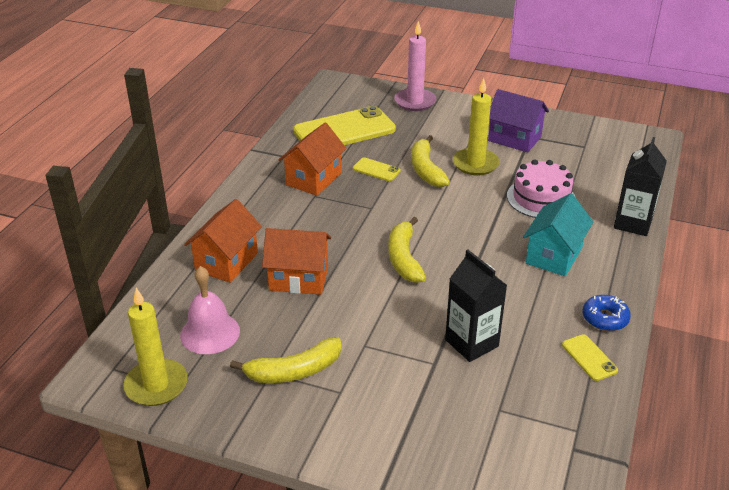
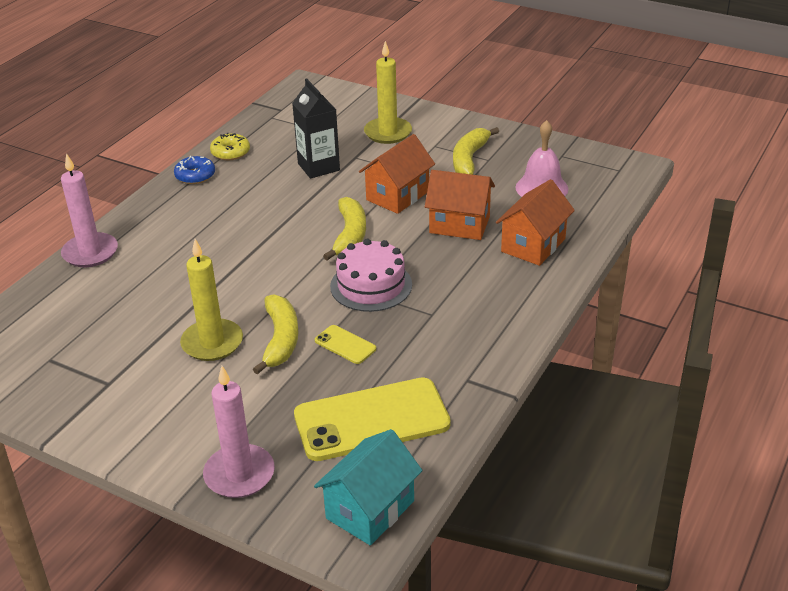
camera: 170 degrees left, 0 degrees up
(156, 385) = (580, 157): yellow candle -> yellow candle (388, 133)
(294, 371) = (469, 159): yellow banana -> yellow banana turned 60 degrees counterclockwise
(313, 179) = (430, 337): orange house -> orange house (397, 196)
(514, 139) = (133, 381): purple house -> none
(541, 198) = (165, 289): pink cake -> pink cake (371, 285)
(554, 255) = (199, 227): turquoise house -> turquoise house (370, 509)
(589, 357) = (230, 152): yellow phone -> yellow donut
(633, 223) = (90, 253): black carton -> pink candle

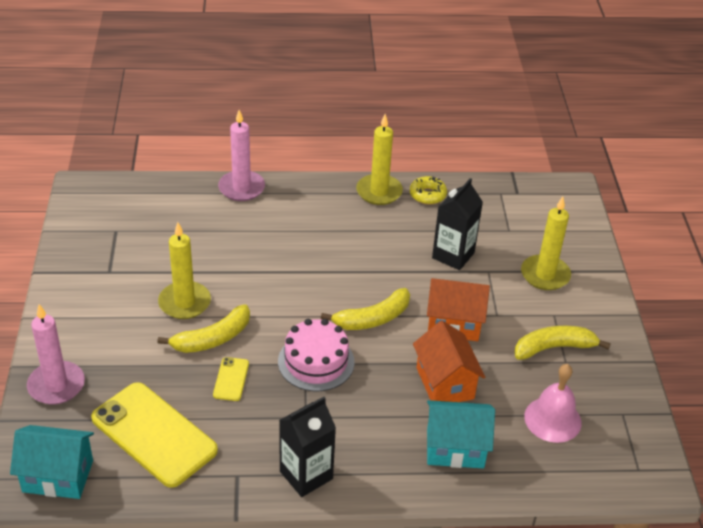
camera: 55 degrees right, 5 degrees up
(195, 176) = (379, 192): blue donut -> yellow candle
(499, 337) = (306, 475): none -> black carton
(533, 245) = (455, 448): orange house -> turquoise house

